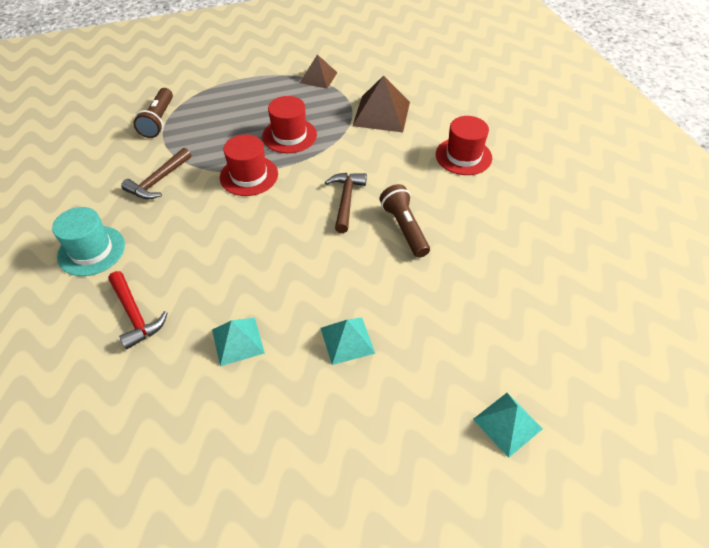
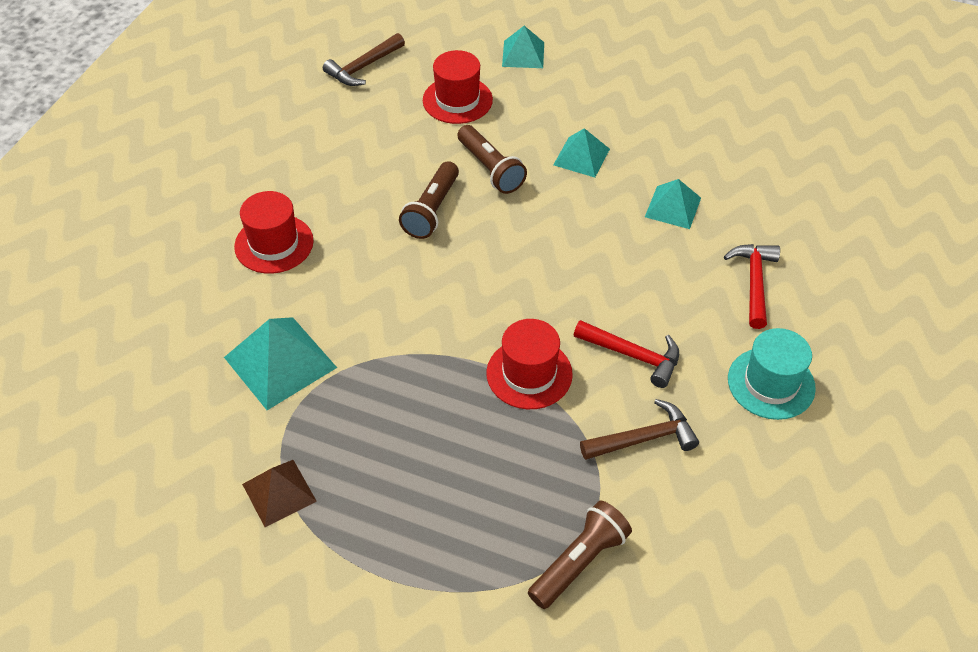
camera: 140 degrees left, 0 degrees up
(194, 217) = (633, 355): none -> red hammer
(289, 135) = (427, 404): red hat -> red hat (457, 100)
(346, 200) = (454, 273): brown hammer -> brown hammer (363, 67)
(381, 113) = (280, 362): brown pyramid -> turquoise pyramid
(402, 283) = (490, 169): none -> brown flashlight

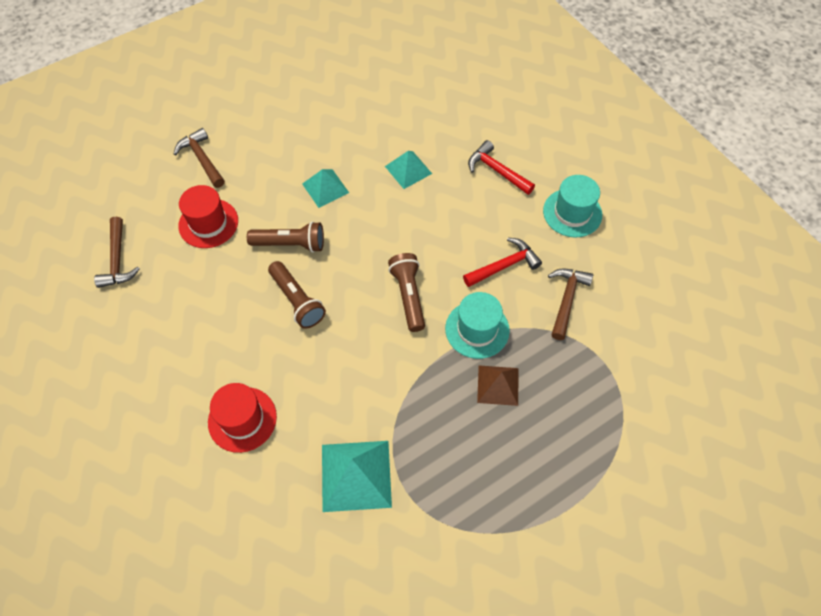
camera: 55 degrees left, 10 degrees up
(279, 492) = (466, 536): brown pyramid -> brown pyramid (498, 385)
(523, 54) = (202, 159): turquoise pyramid -> brown hammer
(529, 374) = (477, 329): red hat -> turquoise hat
(579, 562) = (628, 389): brown flashlight -> brown flashlight (408, 296)

